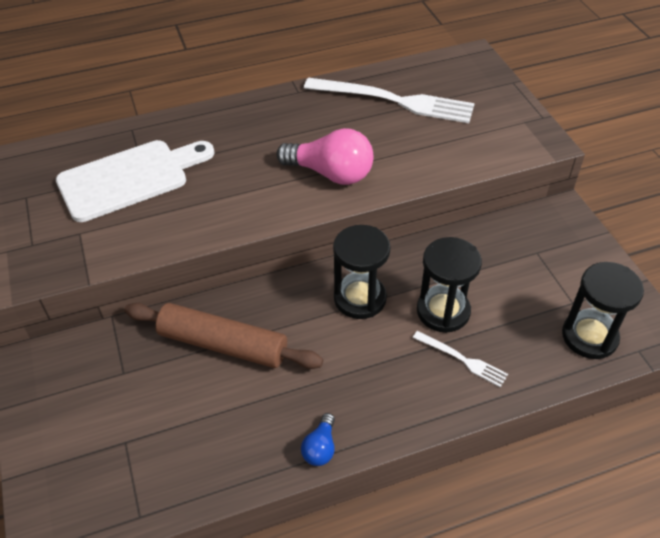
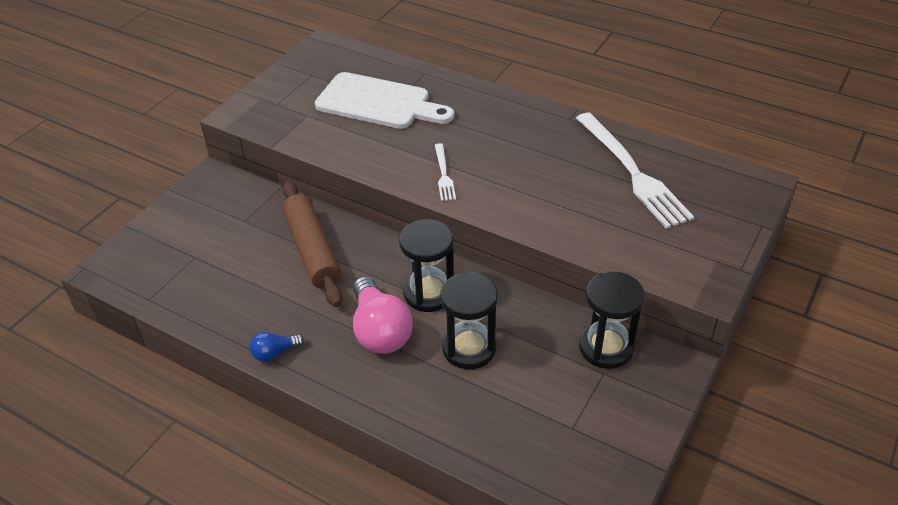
camera: 50 degrees right, 5 degrees down
(331, 173) = (502, 188): pink light bulb -> pink light bulb (380, 331)
(462, 359) = (432, 387): white fork -> white fork (443, 174)
(589, 336) = (545, 459): black hourglass -> black hourglass (606, 348)

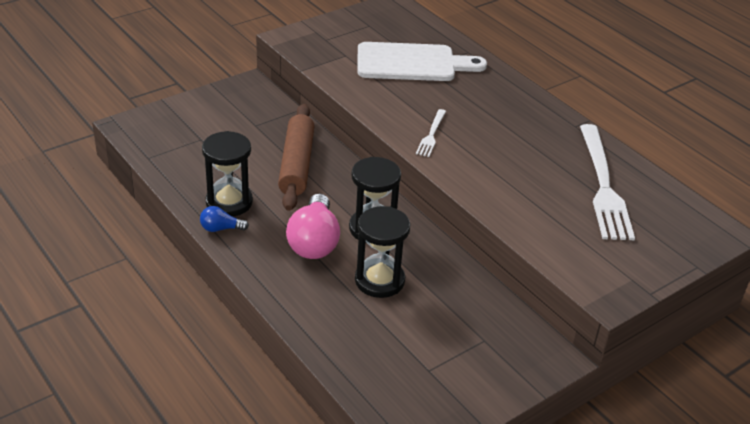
camera: 20 degrees right, 5 degrees down
(378, 103) = (412, 63): white cutting board -> white cutting board turned 45 degrees counterclockwise
(606, 348) = (499, 322): black hourglass -> black hourglass (229, 202)

